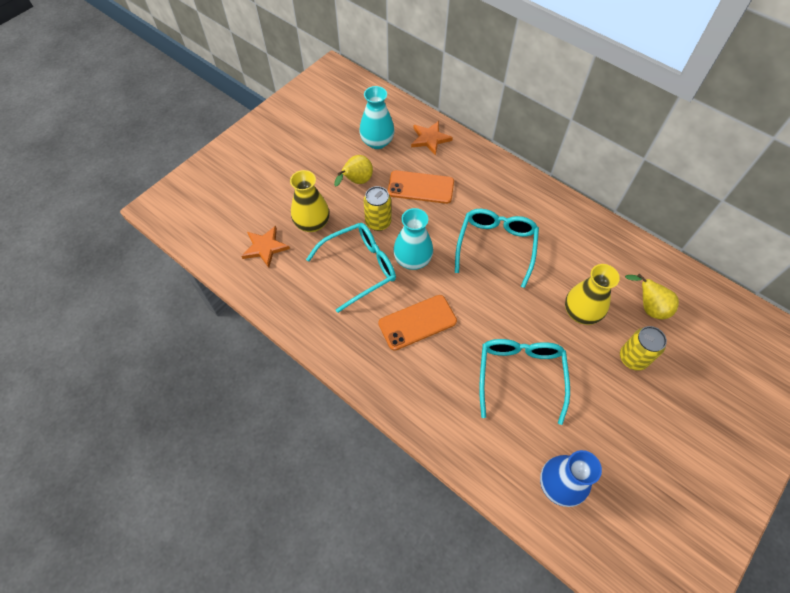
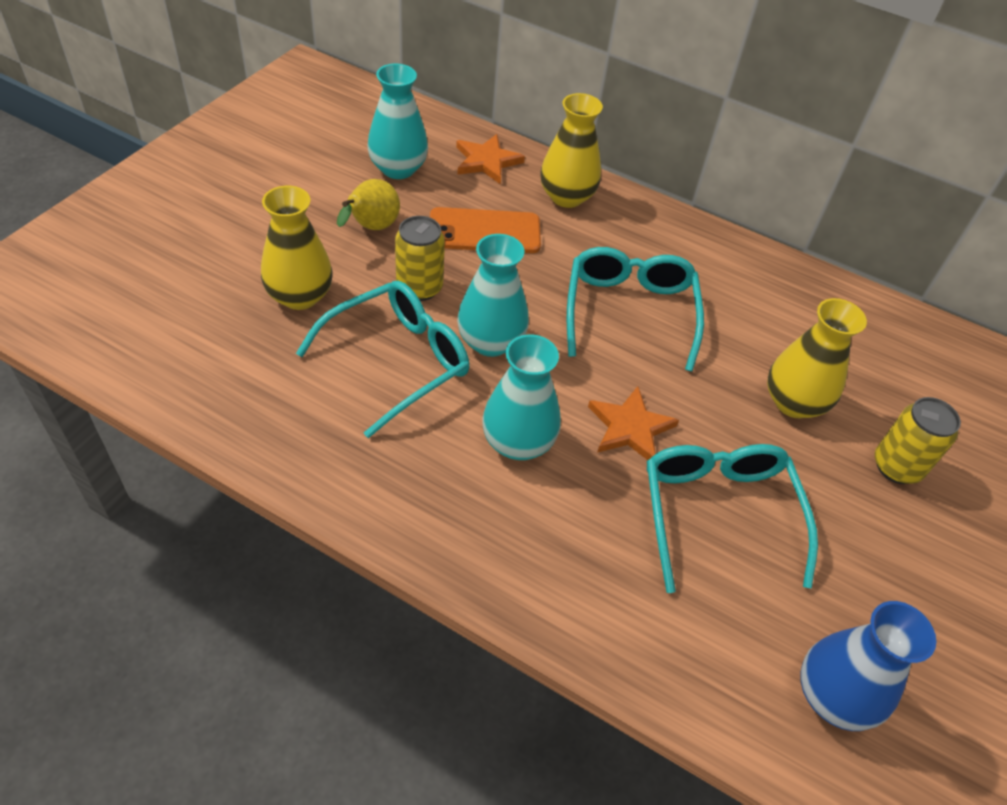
camera: 15 degrees left, 10 degrees down
(265, 247) = (215, 340): orange star -> orange star (630, 428)
(417, 322) = (518, 442): orange phone -> turquoise vase
(473, 166) = (566, 197): none -> yellow vase
(648, 307) = (898, 386): yellow pear -> none

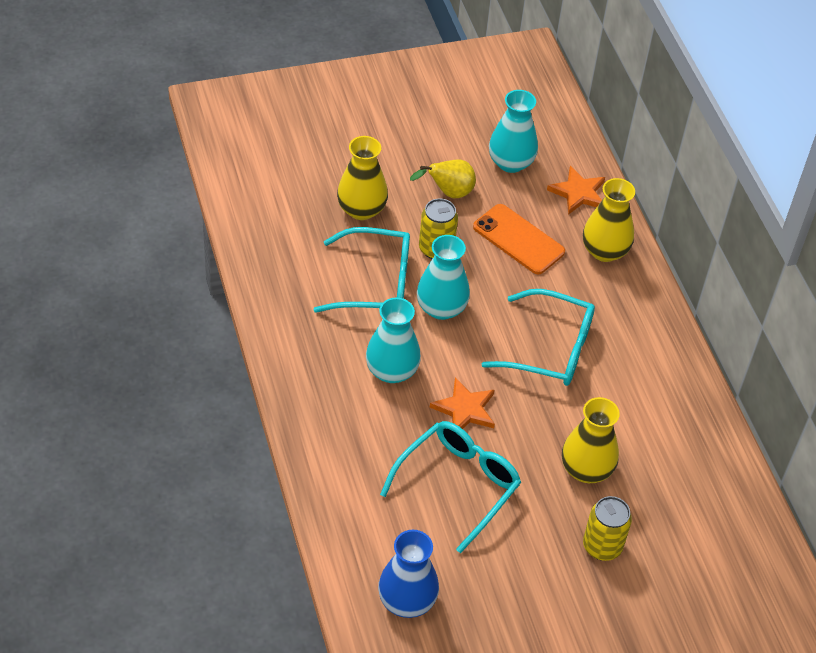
camera: 45 degrees right, 0 degrees up
(629, 312) = (550, 349): turquoise glasses -> turquoise glasses turned 60 degrees clockwise

